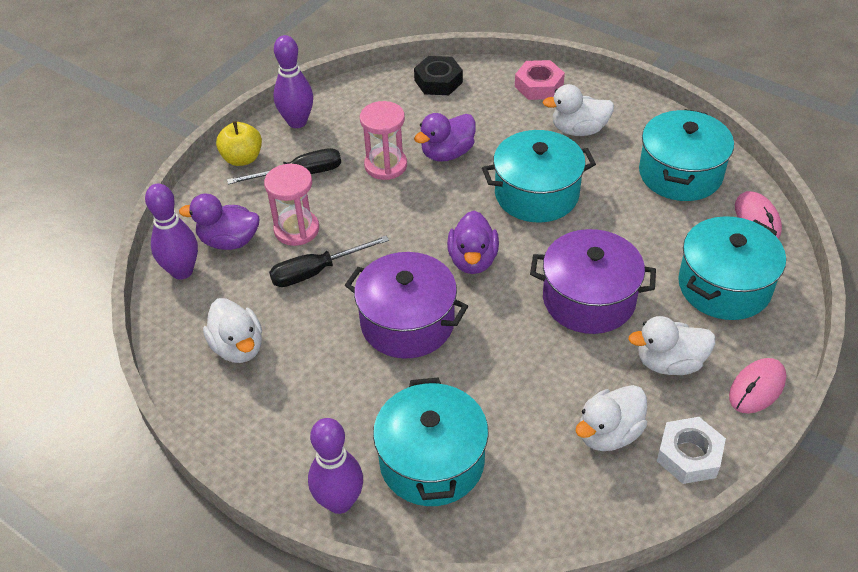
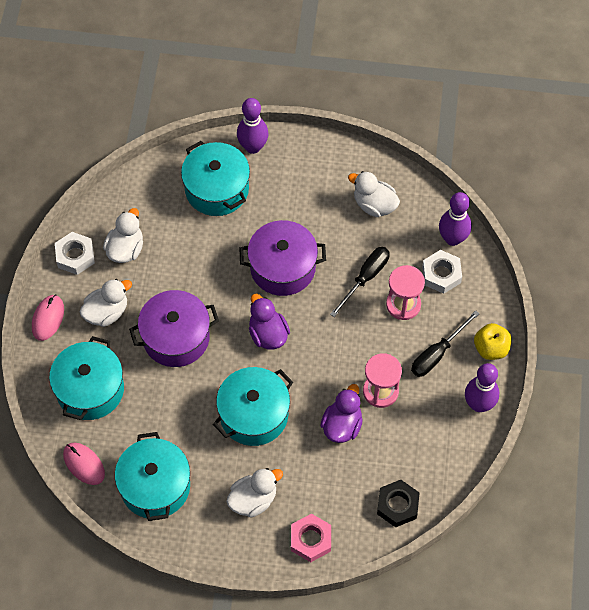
camera: 150 degrees right, 15 degrees up
(229, 241) = (441, 274): purple duck -> white nut

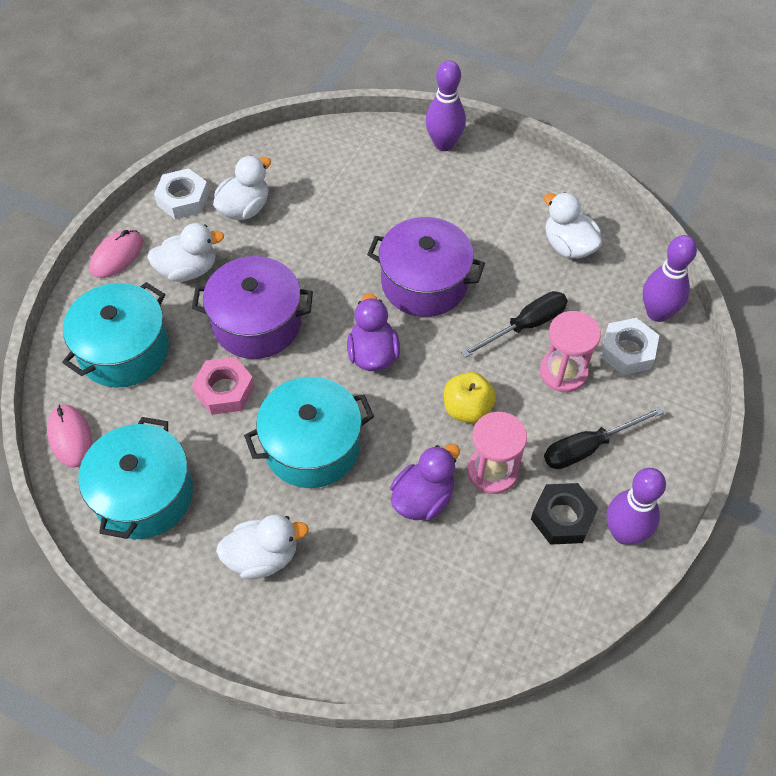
camera: 20 degrees right, 5 degrees down
(217, 189) = (381, 176): turquoise pot -> none
(311, 540) = (317, 640): pink nut -> pink nut (225, 390)
(397, 505) = (458, 635): black nut -> black nut (562, 517)
(491, 348) = (665, 464): yellow apple -> yellow apple (467, 409)

